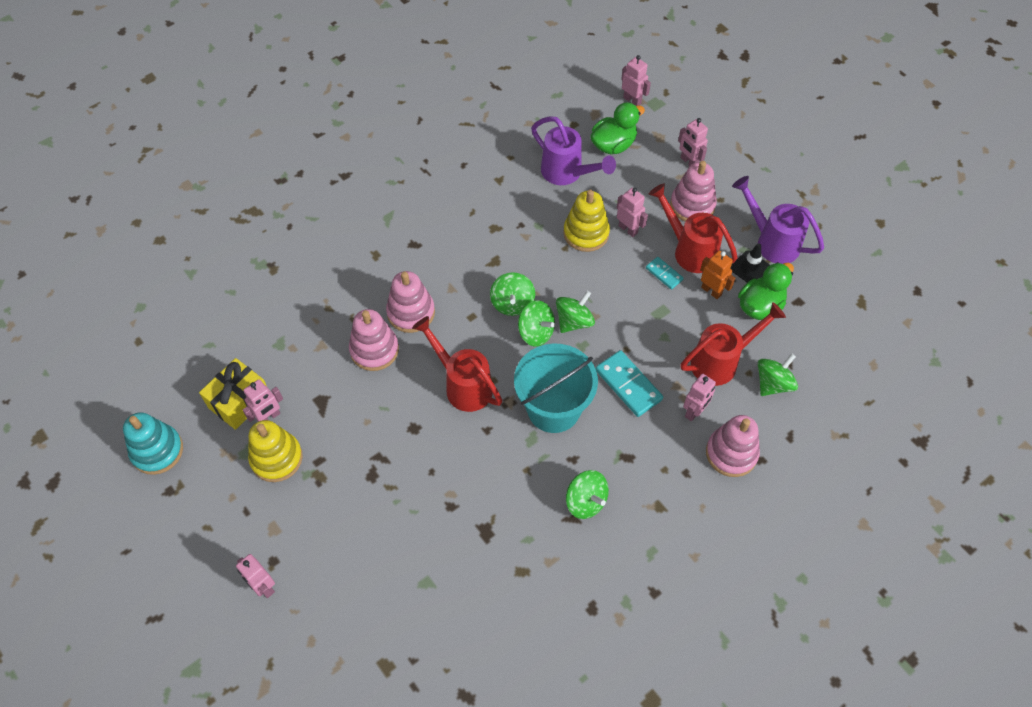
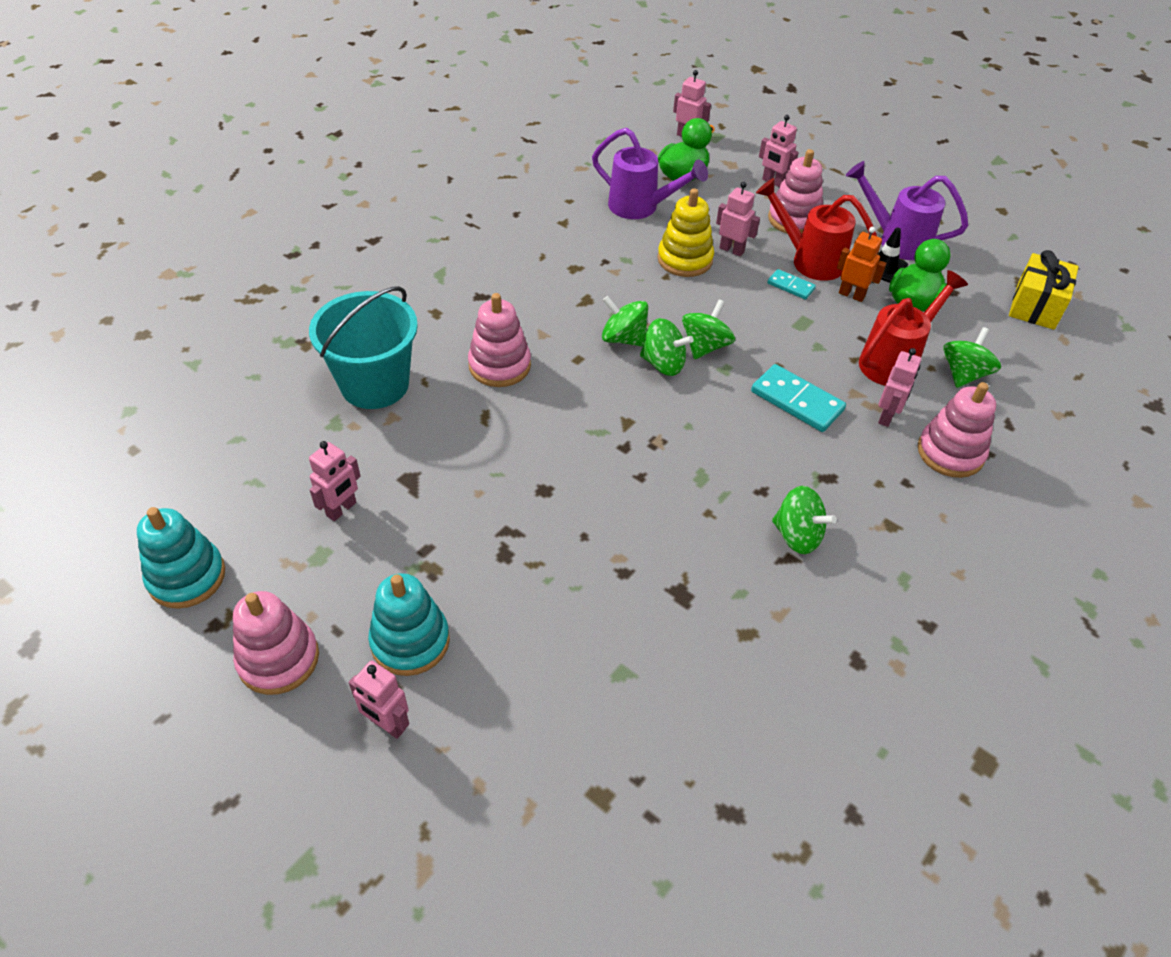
camera: 15 degrees left, 10 degrees down
(239, 401) = (295, 497): yellow gift -> yellow gift (1035, 306)
(276, 458) = (365, 556): yellow stacking toy -> none
(292, 529) = (410, 641): none -> turquoise stacking toy
(374, 350) = (464, 411): pink stacking toy -> pink stacking toy (278, 659)
(462, 384) = (591, 432): red watering can -> none
(512, 303) = (623, 338): green spinning top -> green spinning top turned 135 degrees clockwise
(553, 408) = (716, 440): turquoise bucket -> turquoise bucket (375, 384)

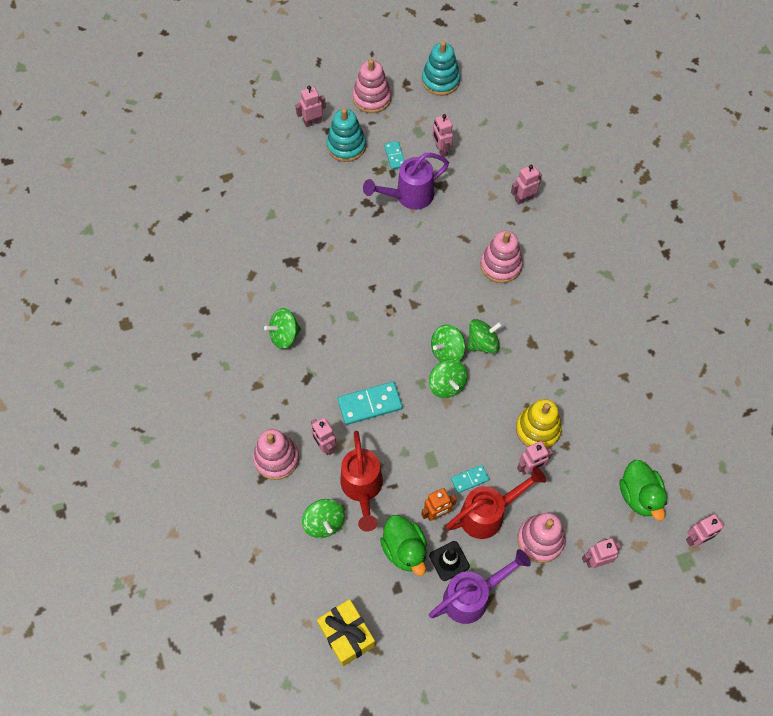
camera: 125 degrees right, 15 degrees up
(375, 384) = (523, 198): turquoise bucket -> pink robot
(390, 562) = (395, 156): none -> turquoise domino
(641, 207) = (614, 439): purple watering can -> purple watering can (408, 196)

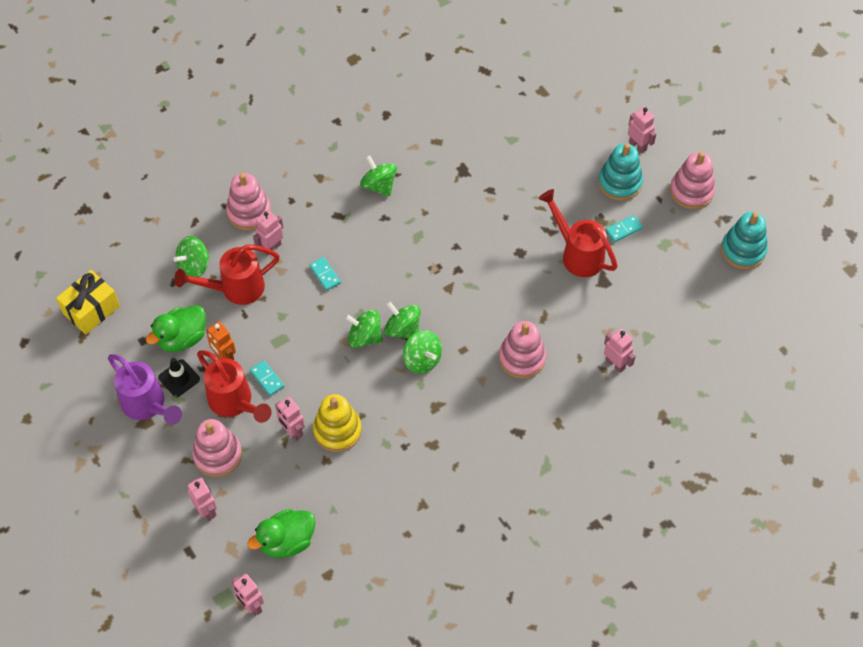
camera: 75 degrees right, 5 degrees down
(370, 404) = (325, 274): turquoise domino -> turquoise domino, size x0.57
(408, 196) = (577, 253): purple watering can -> red watering can
(441, 150) = (649, 271): pink robot -> none
(447, 385) = (364, 337): green spinning top -> green spinning top turned 60 degrees clockwise

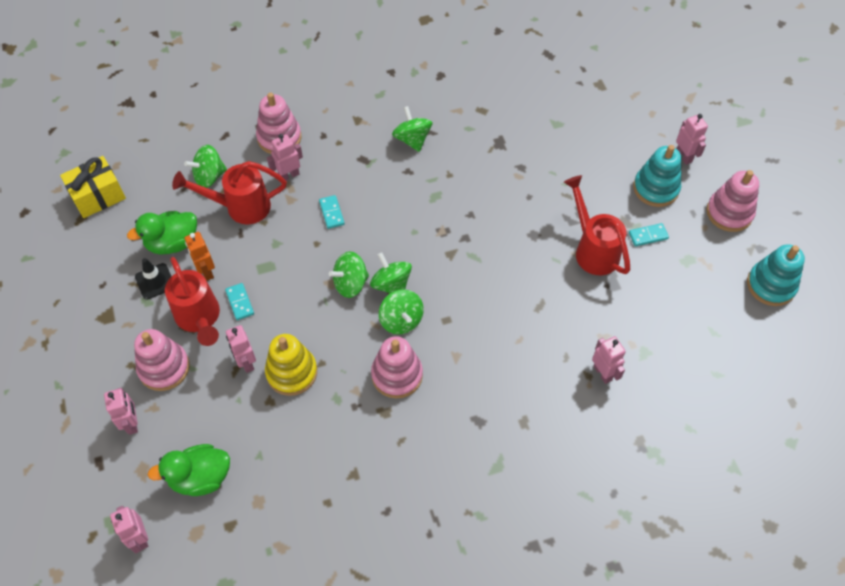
camera: 15 degrees right, 0 degrees up
(148, 406) = (115, 301): purple watering can -> none
(364, 337) = (350, 283): green spinning top -> green spinning top turned 60 degrees counterclockwise
(522, 358) = (505, 343): pink stacking toy -> pink stacking toy (397, 375)

